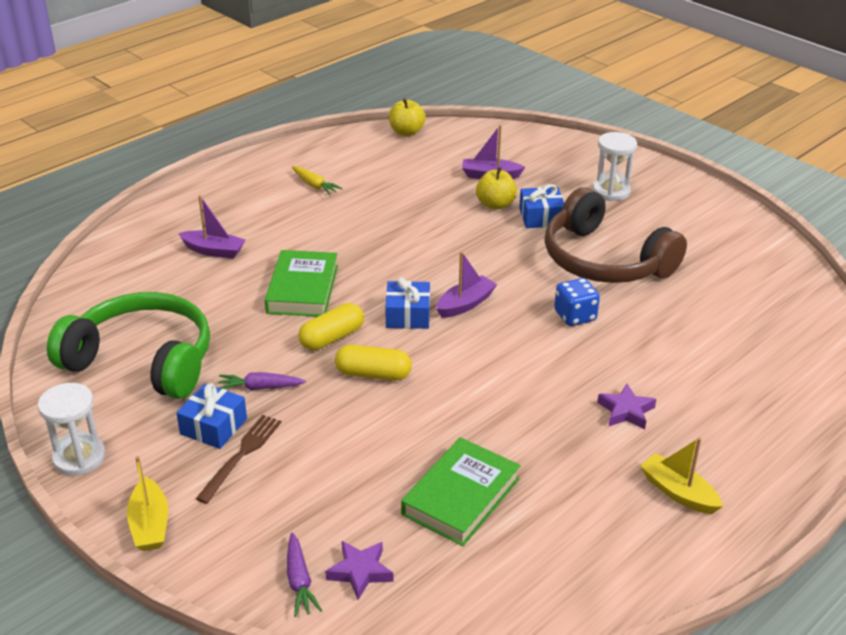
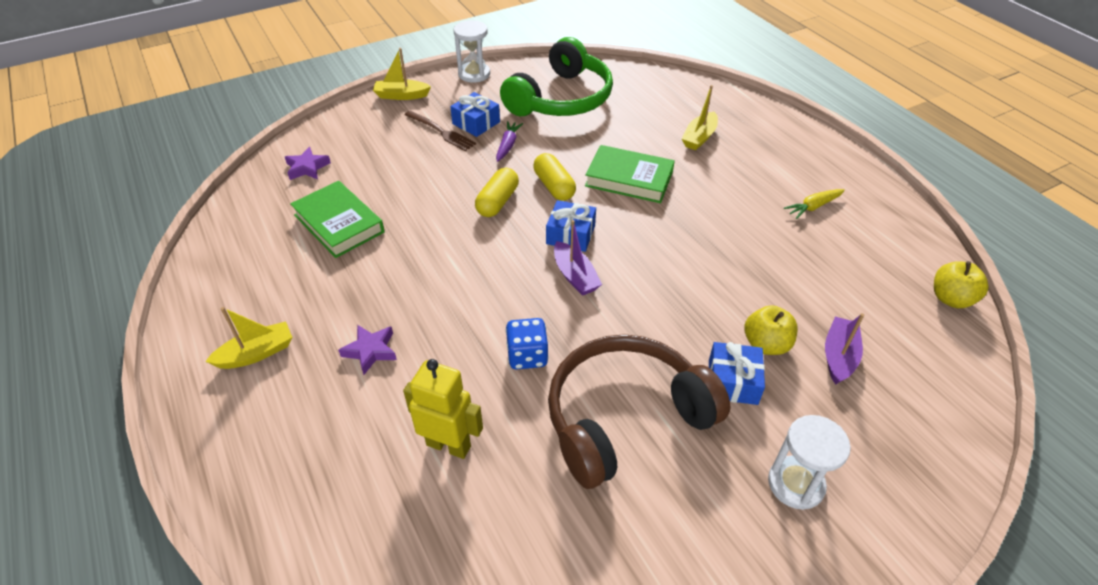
camera: 105 degrees right, 10 degrees up
(214, 251) = (699, 137): purple boat -> yellow boat
(299, 581) = (318, 144): purple carrot -> none
(687, 340) = (449, 445): none -> yellow robot

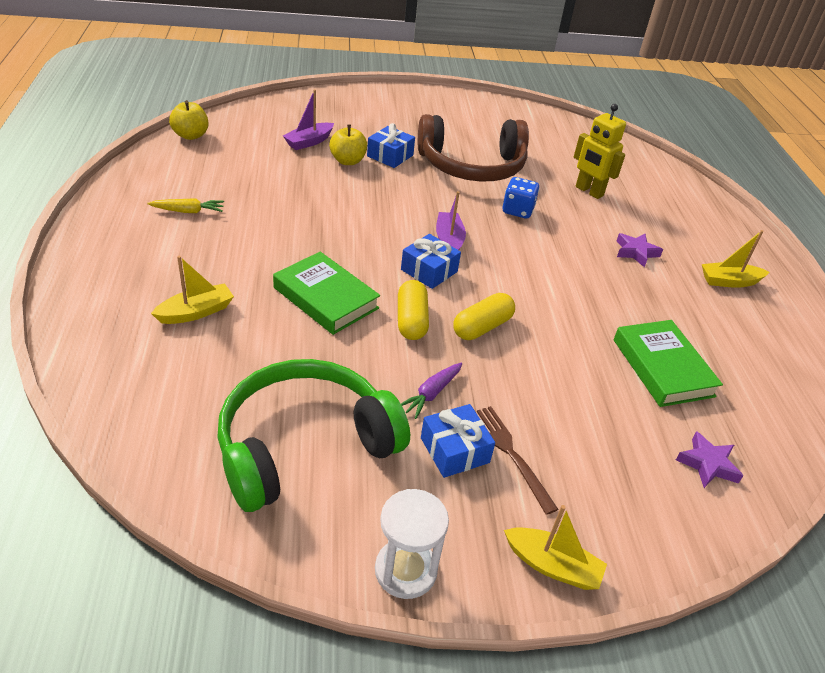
camera: 160 degrees left, 5 degrees down
(796, 484) = (400, 119): white hourglass -> none

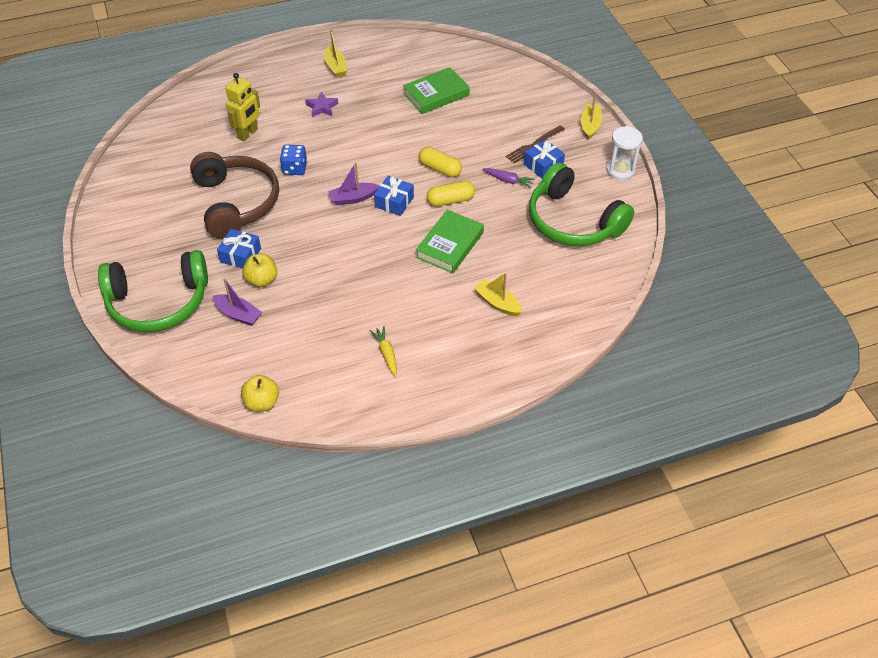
camera: 100 degrees left, 10 degrees up
(352, 109) = (158, 302): none -> green headphones
(707, 464) = (500, 79): purple star -> none

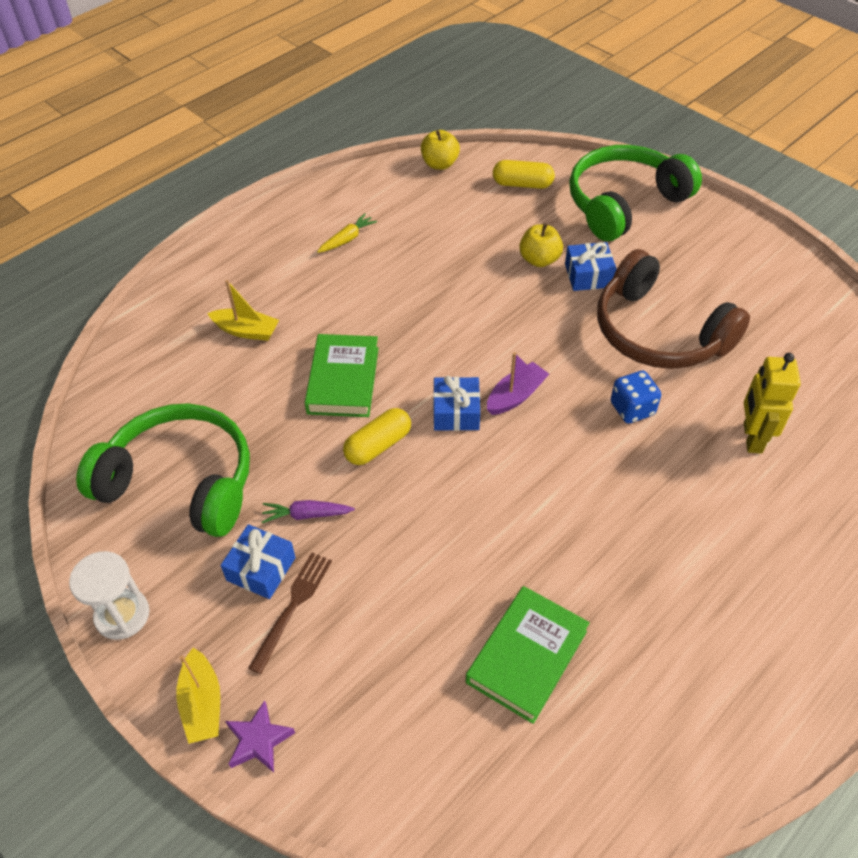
camera: 155 degrees right, 0 degrees up
(238, 314) = (531, 220): purple boat -> none
(322, 107) = (693, 536): purple star -> purple star (259, 740)
(335, 67) = (755, 644): yellow boat -> none
(386, 353) = (347, 239): yellow carrot -> yellow carrot turned 90 degrees counterclockwise
(440, 169) = (424, 493): yellow capsule -> yellow capsule (522, 184)

